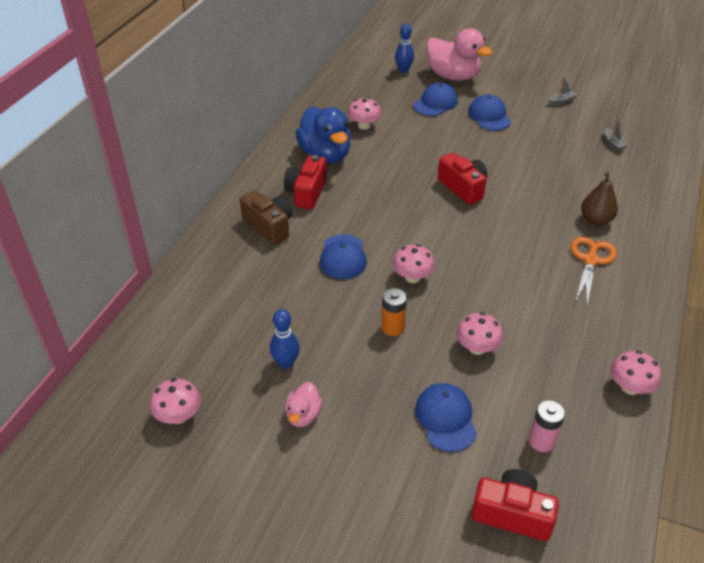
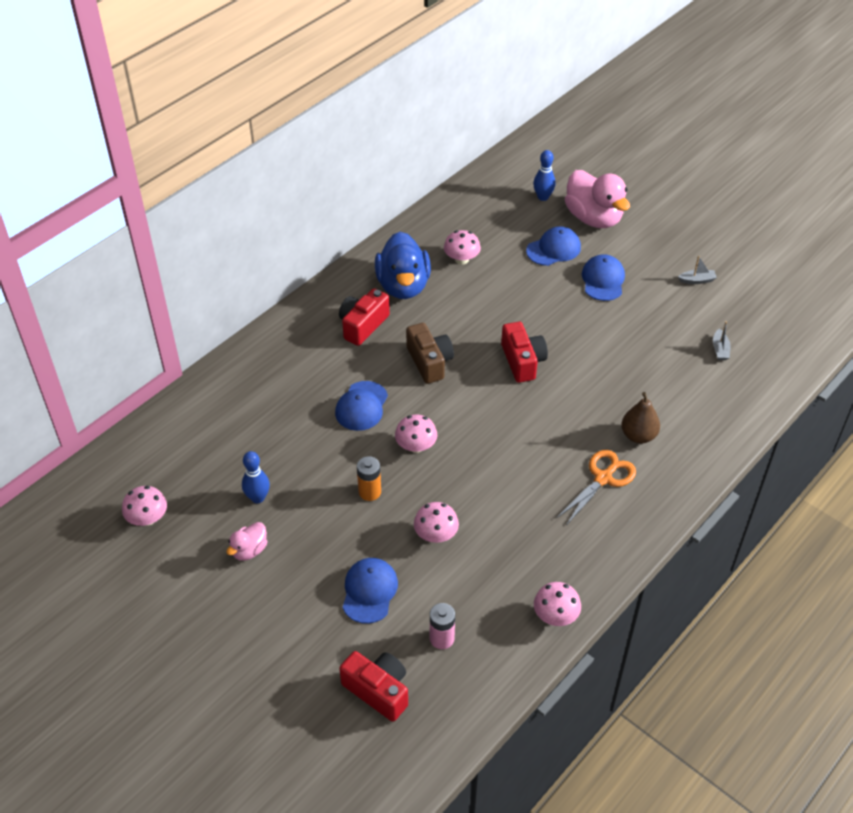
camera: 20 degrees right, 5 degrees up
(269, 226) = (309, 354): brown camera -> brown camera (429, 362)

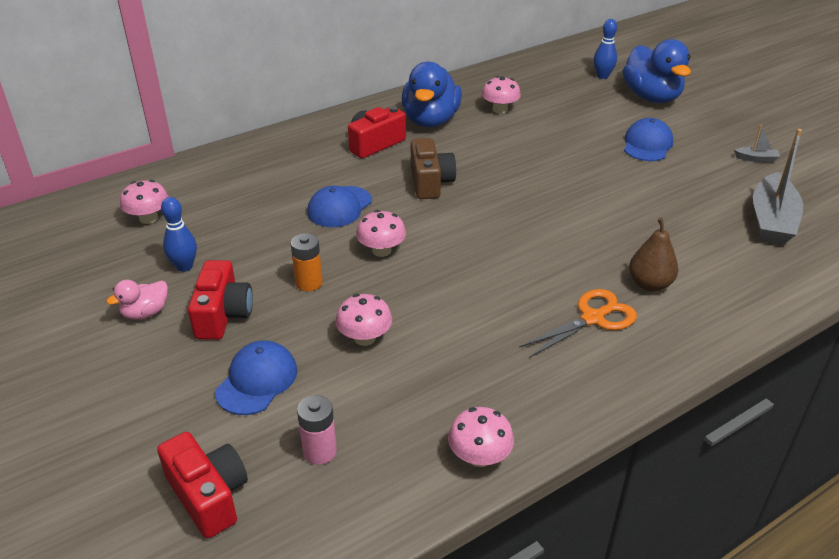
camera: 15 degrees right, 10 degrees down
(147, 518) = (59, 264): pink mushroom -> pink mushroom (148, 218)
(522, 361) = (533, 197): red camera -> red camera (223, 315)
(553, 249) = (600, 114): blue cap -> none
(593, 218) = (651, 97): pink duck -> blue duck
(720, 349) = (772, 221): grey boat -> grey boat, size x2.29

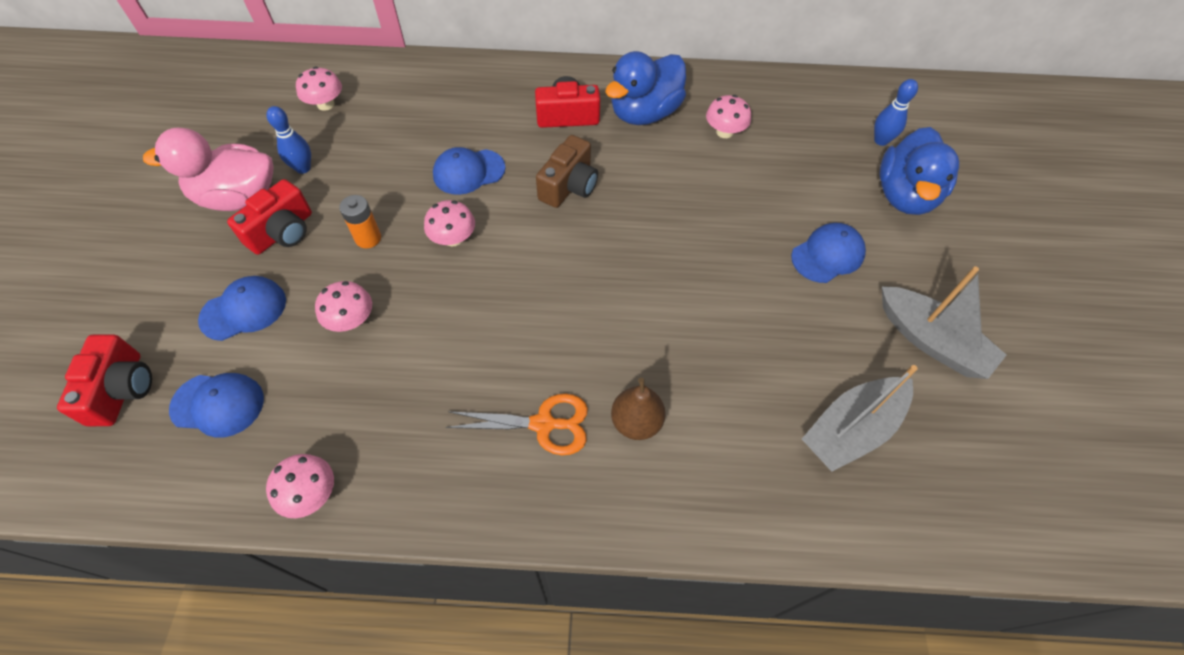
camera: 35 degrees right, 20 degrees up
(145, 313) = (238, 198): pink duck -> pink duck, size x2.05
(319, 451) = (218, 404): pink battery -> blue cap
(756, 159) = (931, 341): grey boat -> grey boat, size x2.29

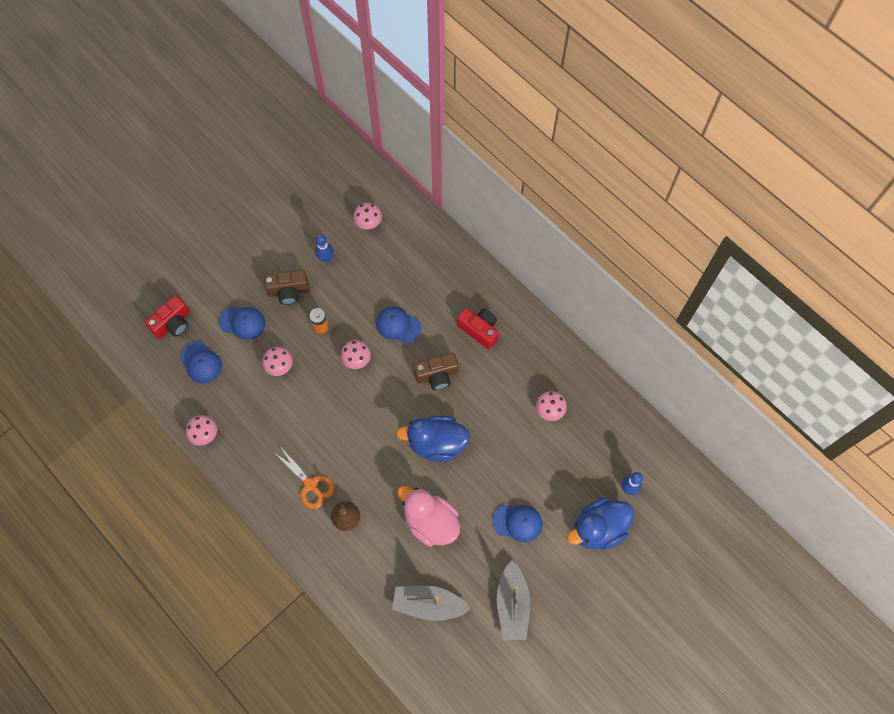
camera: 45 degrees right, 10 degrees up
(238, 198) = (285, 253): pink duck -> pink duck (430, 522)
(282, 232) = (288, 291): red camera -> brown camera
(644, 113) = (521, 362): blue duck -> blue duck (437, 443)

